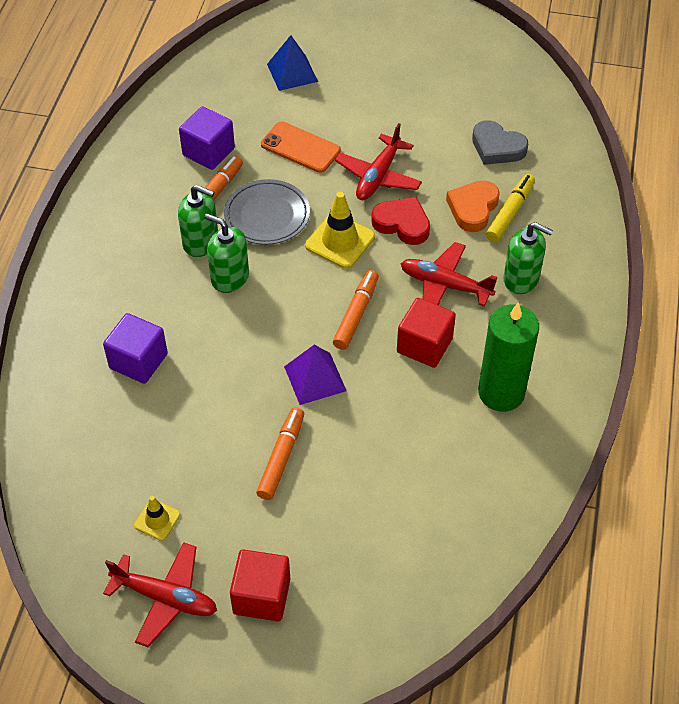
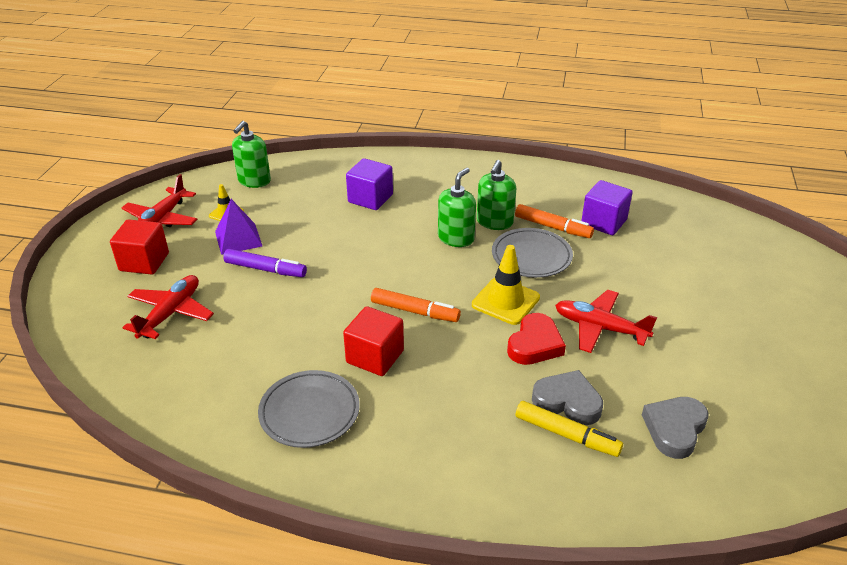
camera: 90 degrees right, 15 degrees down
(281, 457) = (265, 269): orange marker -> purple marker
(292, 72) = (732, 268): blue pyramid -> none
(300, 148) = (625, 275): orange phone -> none
(315, 378) = (343, 286): purple pyramid -> purple pyramid (238, 239)
(445, 285) = (453, 374): red plane -> red plane (170, 313)
(473, 208) = (567, 402): orange heart -> grey heart
(501, 393) = (309, 412): green candle -> grey plate
(521, 279) = (465, 439): green soap dispenser -> green soap dispenser (254, 181)

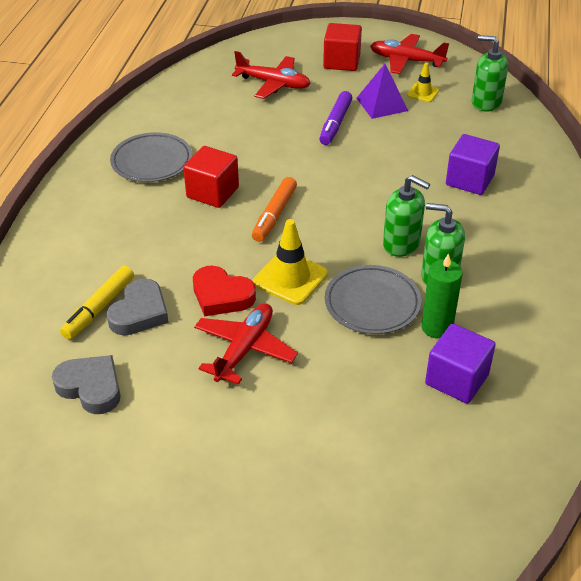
camera: 90 degrees right, 5 degrees up
(553, 227) = (437, 327): orange marker -> green candle

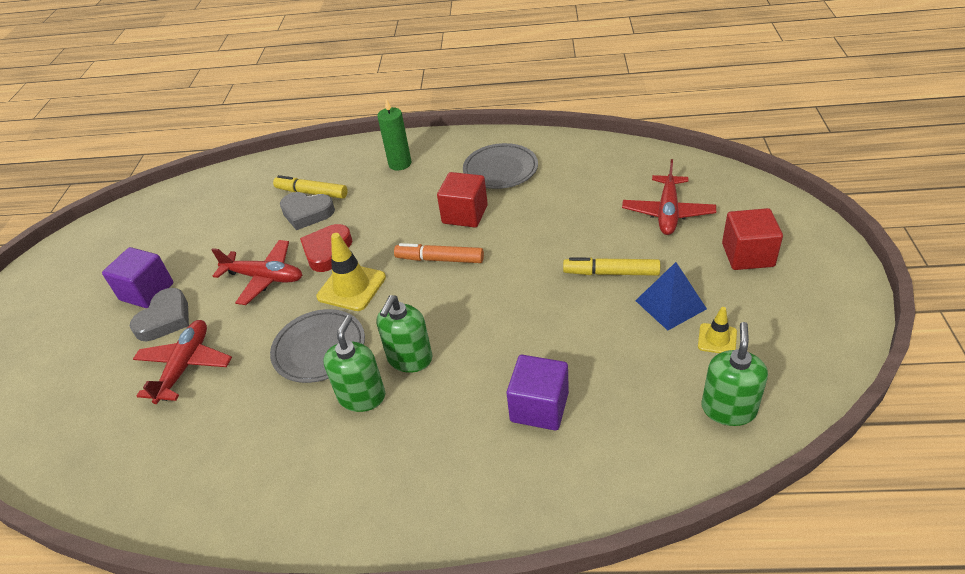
camera: 85 degrees right, 0 degrees up
(91, 387) = (232, 211): grey heart -> grey heart (165, 319)
(335, 124) = (611, 273): purple marker -> yellow marker
(382, 104) = (670, 304): purple pyramid -> blue pyramid
(406, 61) = (788, 312): red plane -> red plane (185, 366)
(437, 327) = (286, 403): green candle -> green candle (400, 164)
(456, 379) = (216, 426): purple cube -> purple cube (147, 292)

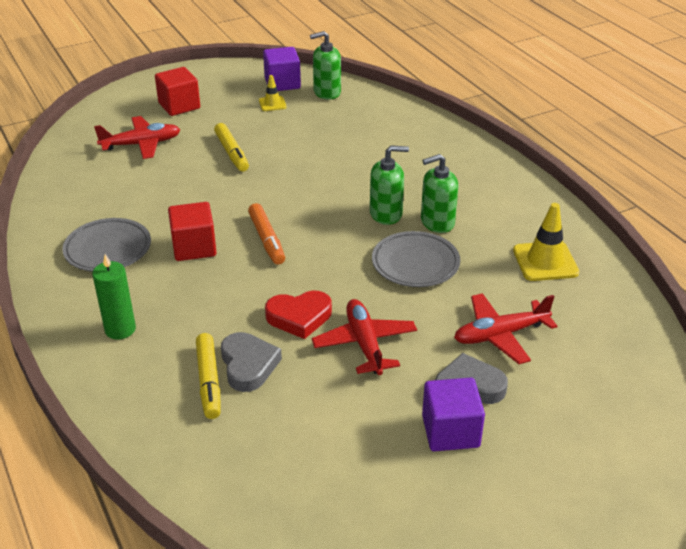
camera: 125 degrees left, 5 degrees down
(351, 287) = (336, 277): yellow traffic cone -> yellow traffic cone (545, 261)
(539, 407) = (380, 149): purple cube -> purple cube (282, 83)
(670, 304) = (251, 124): blue pyramid -> none

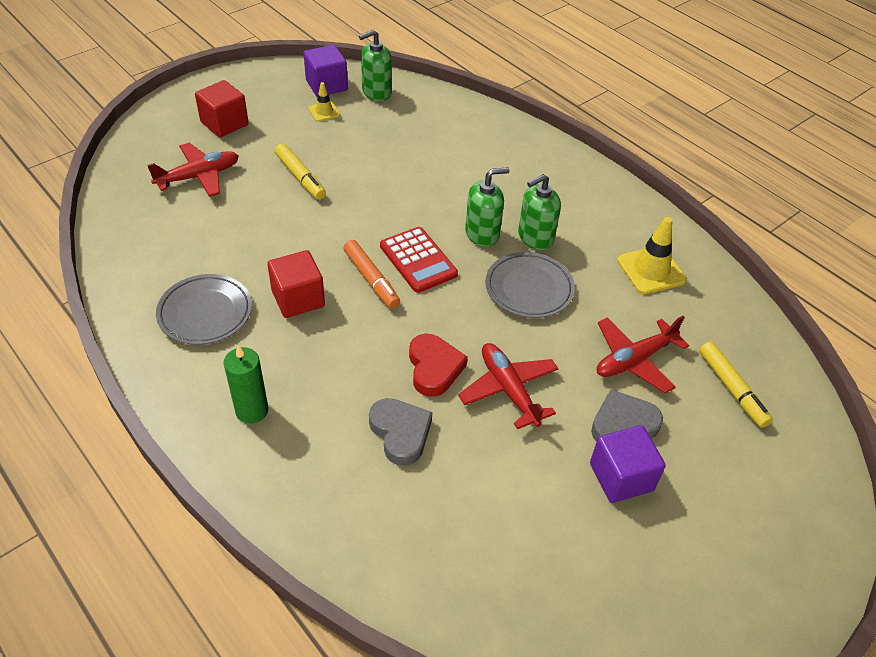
camera: 15 degrees left, 10 degrees up
(209, 381) = (366, 459): yellow marker -> yellow marker (732, 389)
(299, 317) = (434, 368): red heart -> red heart turned 75 degrees counterclockwise
(316, 229) = (418, 260): none -> red calculator

